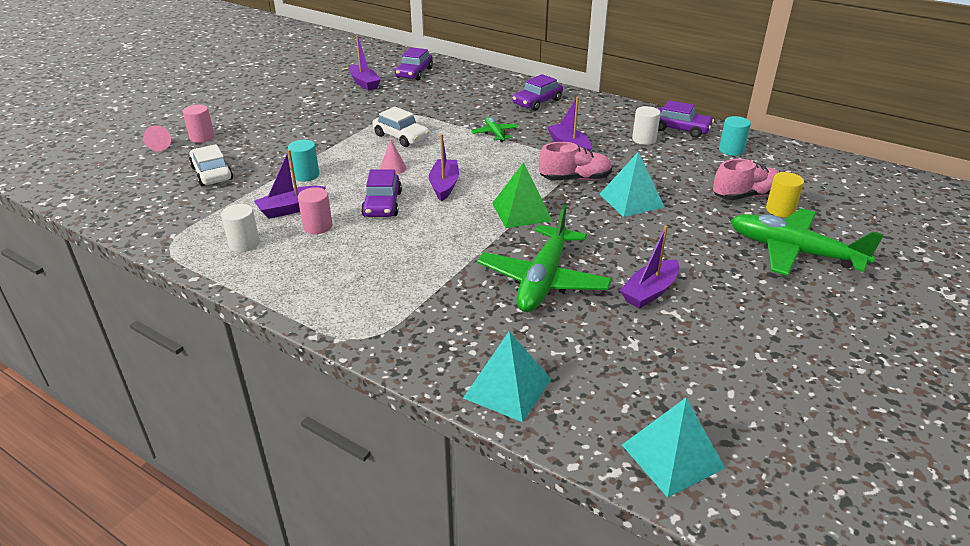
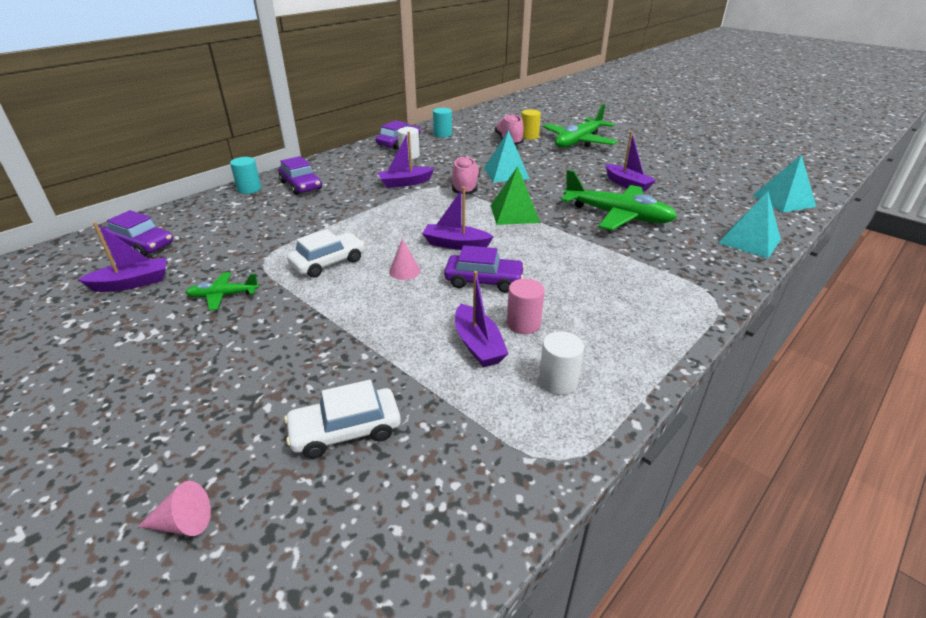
camera: 80 degrees left, 0 degrees up
(202, 137) = (191, 458): pink cylinder -> none
(306, 175) = (394, 334): turquoise cylinder -> turquoise cylinder (249, 189)
(495, 134) = (357, 211): green plane -> green plane (223, 296)

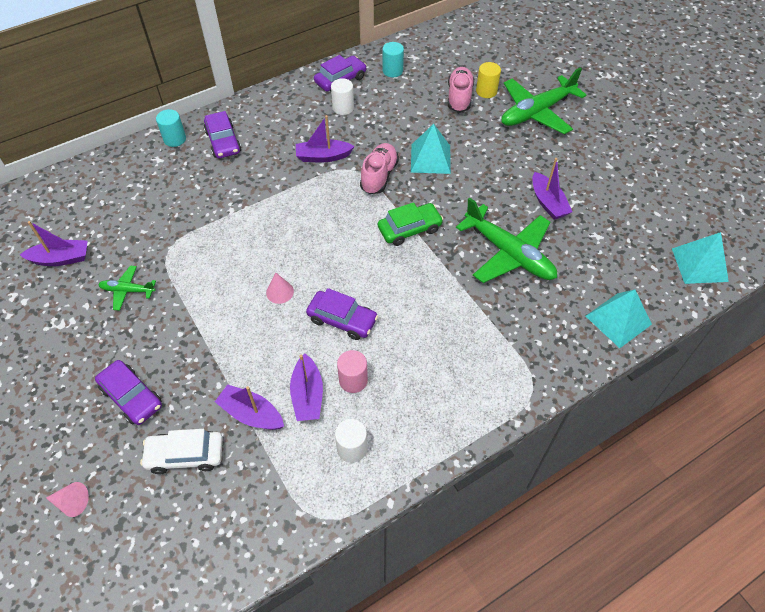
camera: 15 degrees right, 20 degrees up
(142, 244) = (73, 207): purple car -> purple car (132, 397)
(328, 262) = (219, 266): white car -> none
(455, 244) = (336, 264): purple boat -> purple boat (251, 414)
(514, 213) = (409, 229): green pyramid -> green car

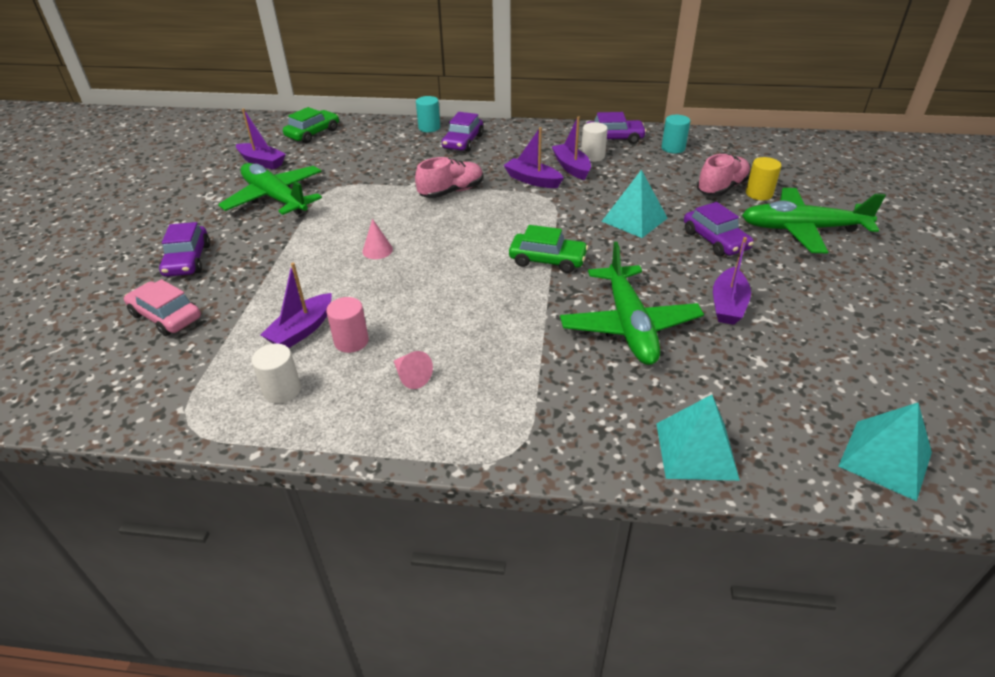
camera: 40 degrees right, 15 degrees down
(69, 199) = (313, 133): none -> green car
(71, 502) = (65, 300): pink cone -> pink cone (411, 377)
(127, 291) = (275, 198): green plane -> green plane, size x2.03
(185, 455) = (166, 316): white car -> pink car
(251, 414) = (245, 318): purple boat -> purple boat (571, 167)
(342, 319) = (401, 294): purple car -> purple car (715, 240)
(379, 176) = (567, 212): pink shoe -> pink shoe (451, 192)

